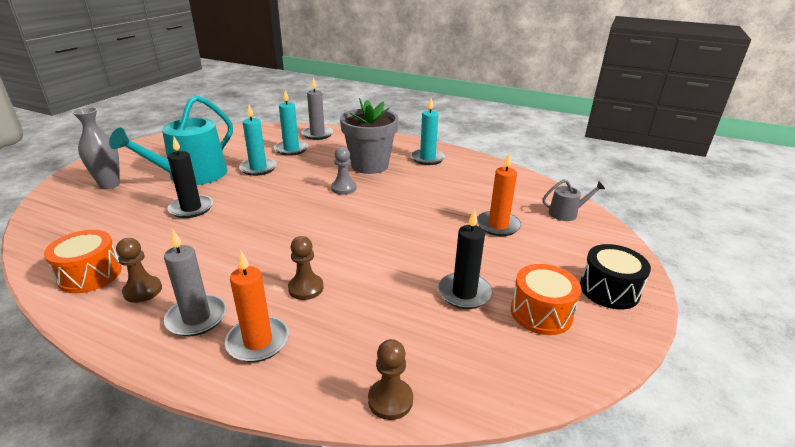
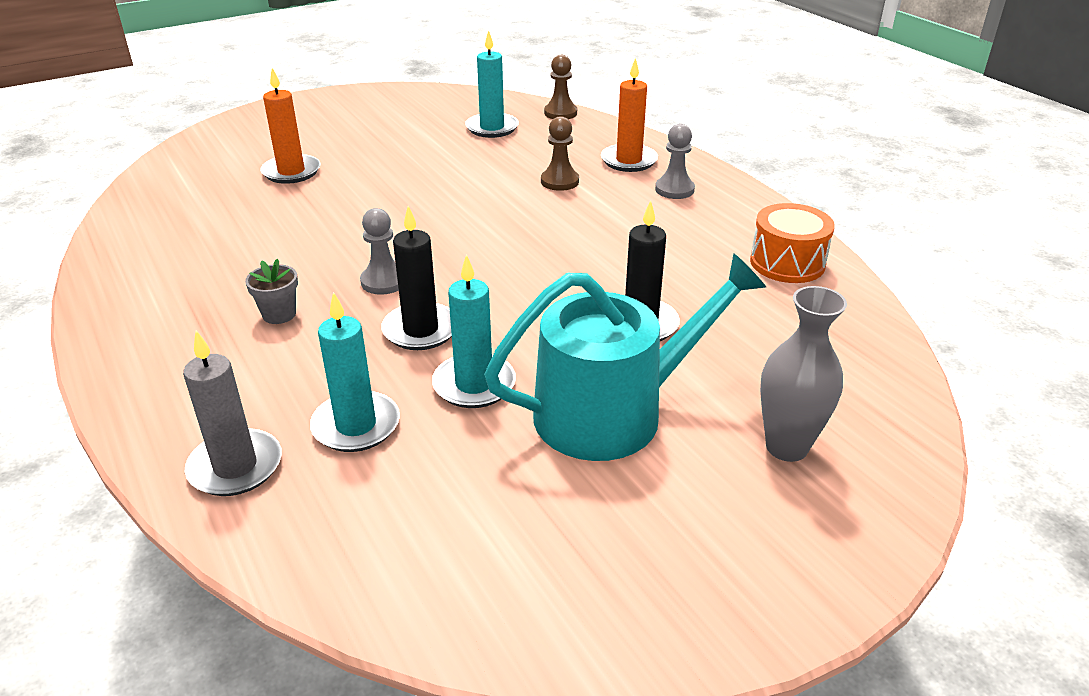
camera: 145 degrees left, 5 degrees up
(143, 290) = (724, 227): brown pawn -> none
(197, 318) = (674, 189): grey candle -> grey pawn
(369, 165) = (279, 314): grey flower pot -> grey flower pot, size x0.42
(427, 158) = (166, 294): turquoise candle -> turquoise candle (492, 128)
(464, 293) = (428, 139): black candle -> black candle (421, 330)
(541, 313) = (394, 114): orange drum -> none
(566, 213) = (196, 159): grey watering can -> none
(609, 290) = (315, 108): black drum -> none

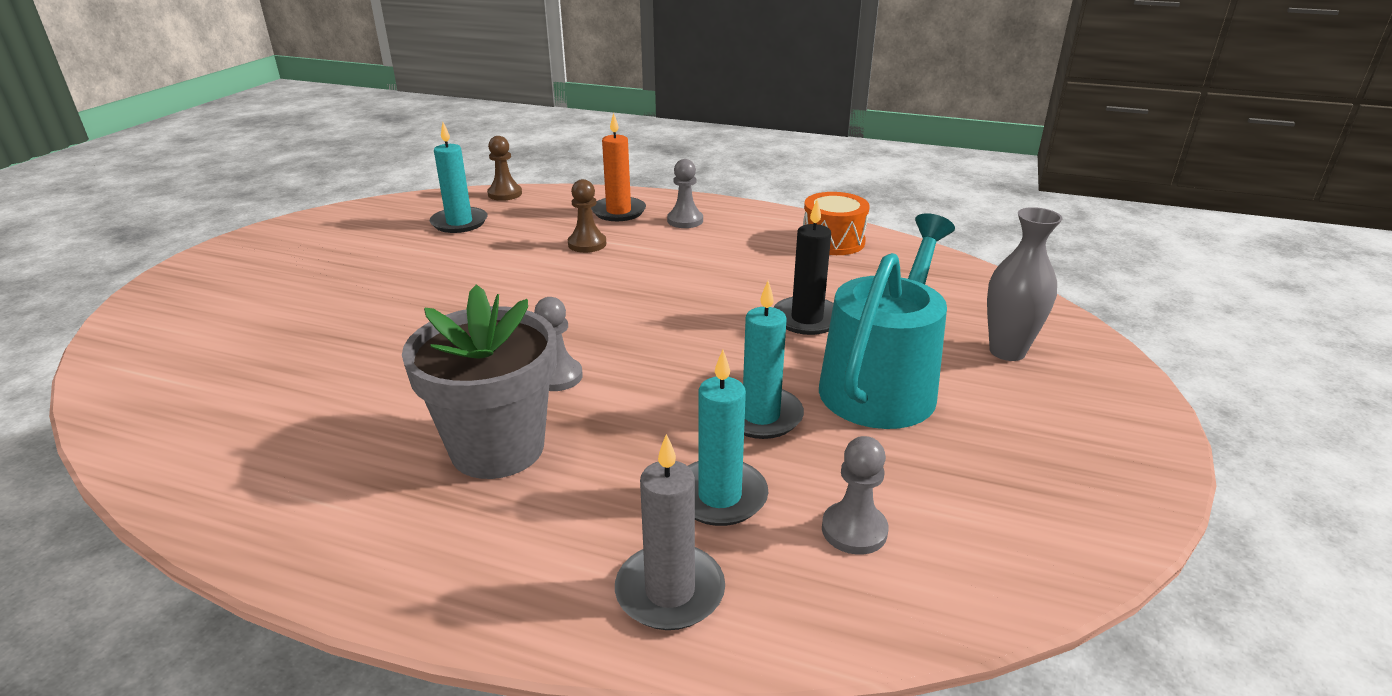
camera: 40 degrees left, 5 degrees down
(279, 314) = (497, 448): grey flower pot -> grey flower pot, size x2.39
(291, 172) = (300, 324): orange candle -> none
(404, 506) = (854, 530): none -> grey pawn
(421, 330) = (652, 398): black candle -> none

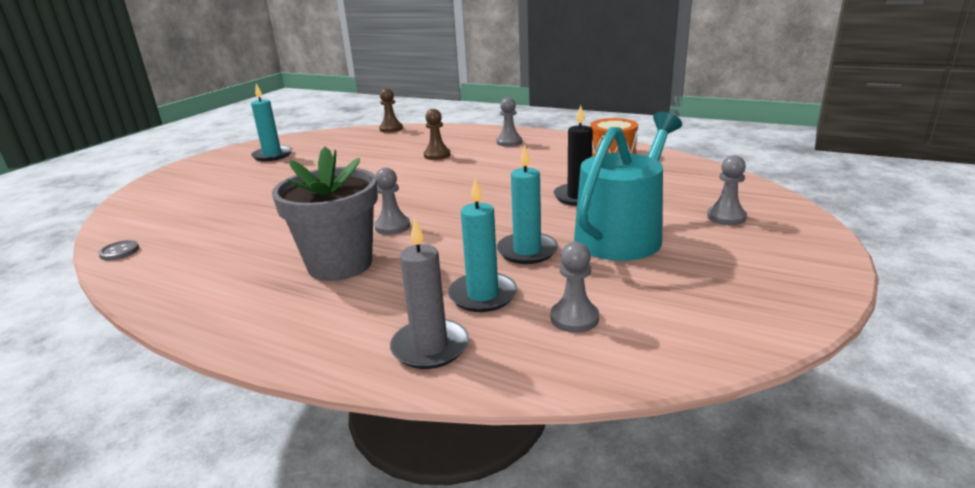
camera: 10 degrees right, 5 degrees down
(135, 435) = (119, 252): none -> grey button
(459, 223) = (356, 144): turquoise candle -> turquoise candle (272, 155)
(618, 212) = (464, 138): orange candle -> none
(1007, 351) = (726, 217): grey vase -> grey pawn

